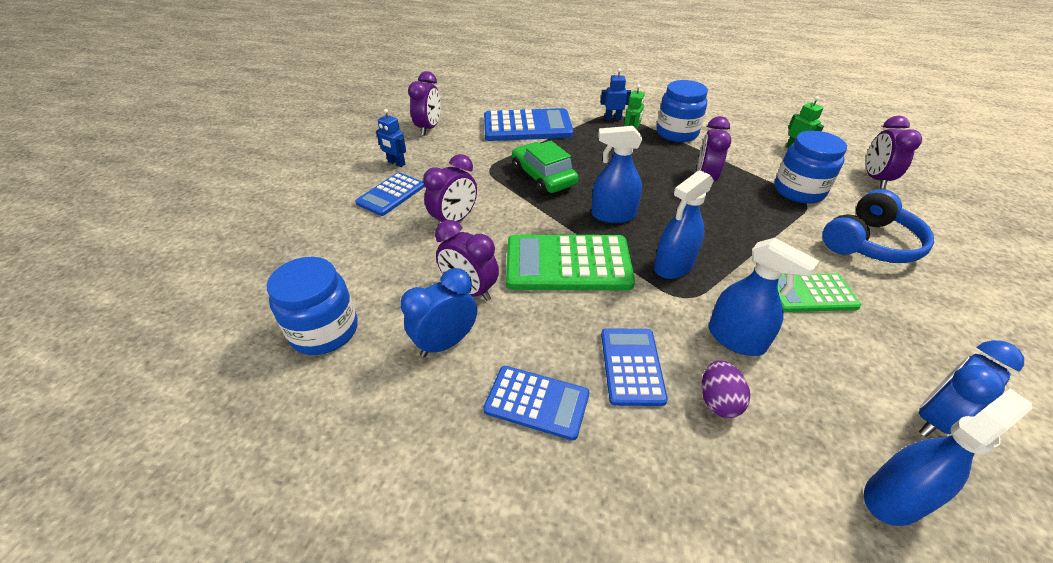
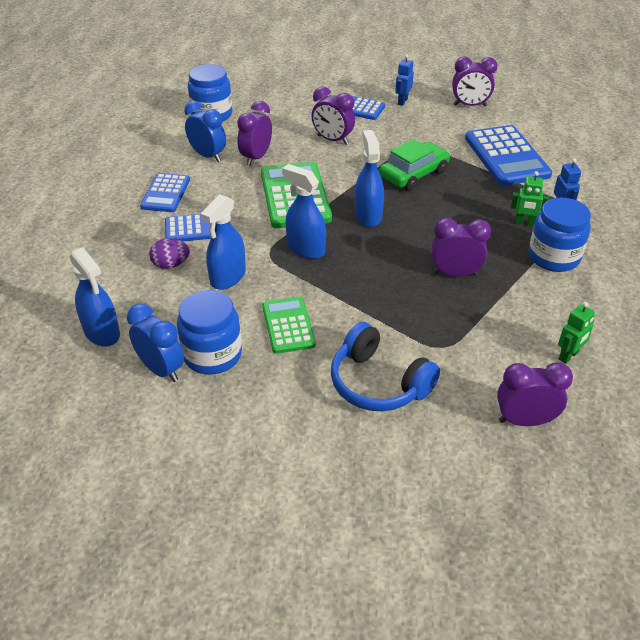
camera: 80 degrees right, 0 degrees up
(798, 191) = (463, 344): blue jar -> blue jar (212, 355)

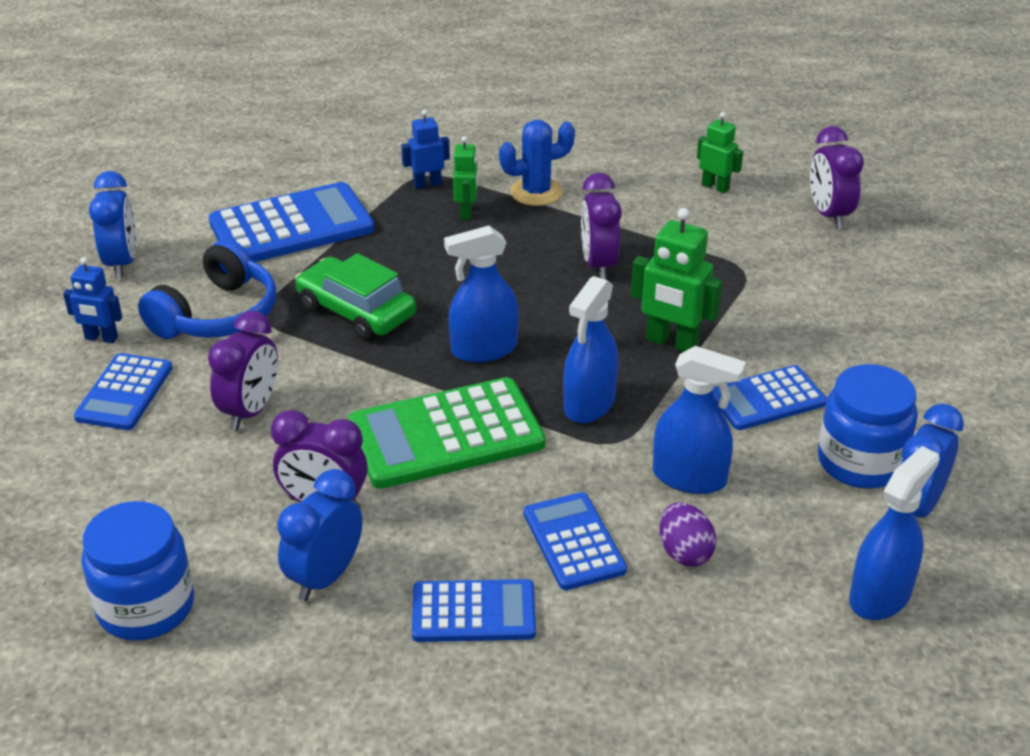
camera: 100 degrees left, 5 degrees down
(288, 325) = (767, 399): green calculator -> blue calculator
(359, 293) = (672, 343): none -> green robot
(378, 383) = (830, 313): blue headphones -> blue headphones (217, 315)
(470, 105) = (122, 263): purple clock -> blue clock
(553, 257) = (536, 192): blue jar -> blue cactus

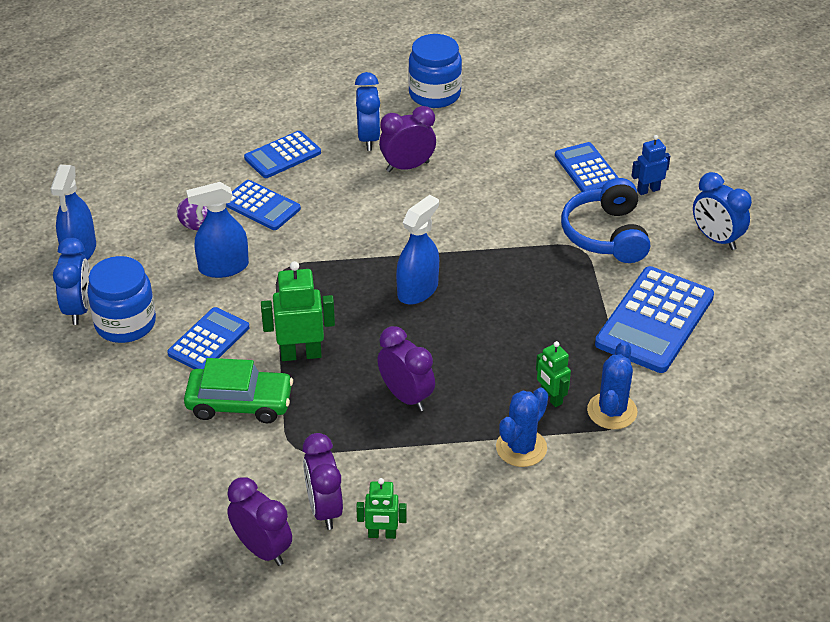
camera: 145 degrees right, 5 degrees up
(250, 411) = (506, 191): purple clock -> purple clock (324, 509)
(356, 311) = (527, 278): green car -> green car (239, 403)
(427, 184) = (612, 411): blue robot -> blue cactus
(446, 435) = (384, 228): green calculator -> none
(589, 404) = (318, 285): blue spray bottle -> none

